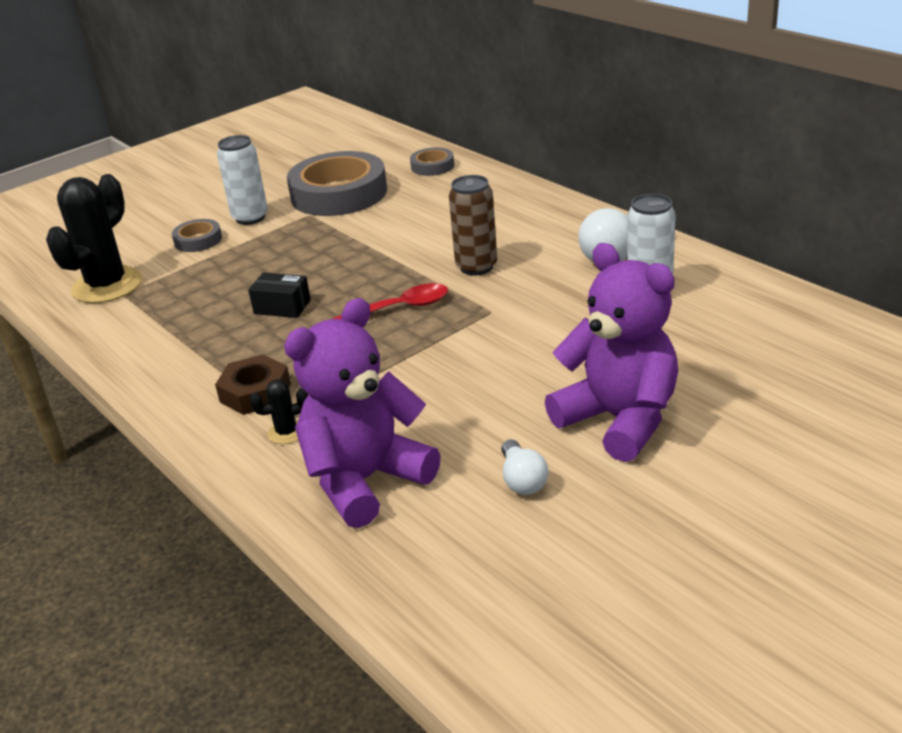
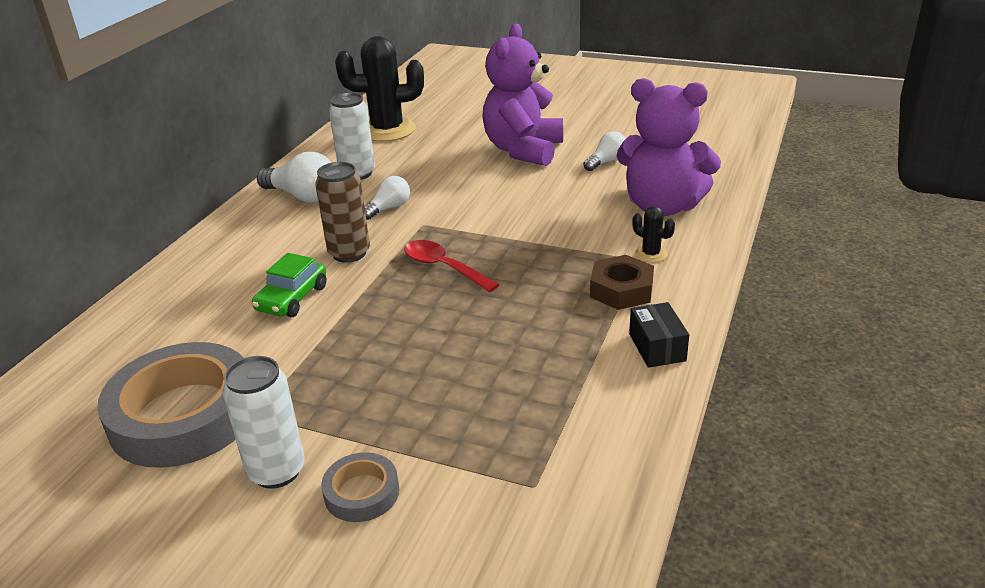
camera: 120 degrees left, 0 degrees up
(107, 286) = (526, 518): black cactus -> black cactus (387, 130)
(282, 307) = (483, 336): black box -> black box (657, 347)
(432, 166) = (90, 363): grey tape -> none
(432, 236) = (292, 298): none -> green car
(545, 298) = (388, 208): none -> white light bulb

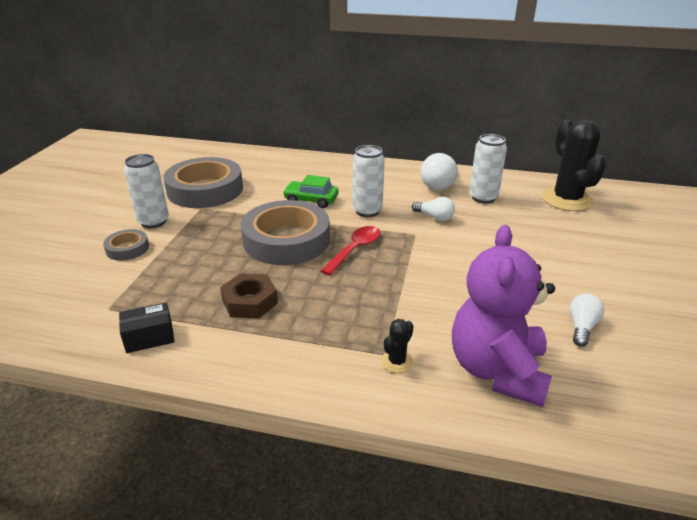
camera: 80 degrees right, 0 degrees up
(349, 253) = (367, 211): brown can -> white can
(399, 321) = (286, 240): none -> grey tape
(523, 150) = (574, 271): purple teddy bear -> none
(606, 162) = (581, 327): white light bulb -> white light bulb turned 105 degrees counterclockwise
(621, 290) = (332, 342): brown nut -> brown nut (250, 302)
(657, 347) = (246, 365): black box -> black box (149, 337)

